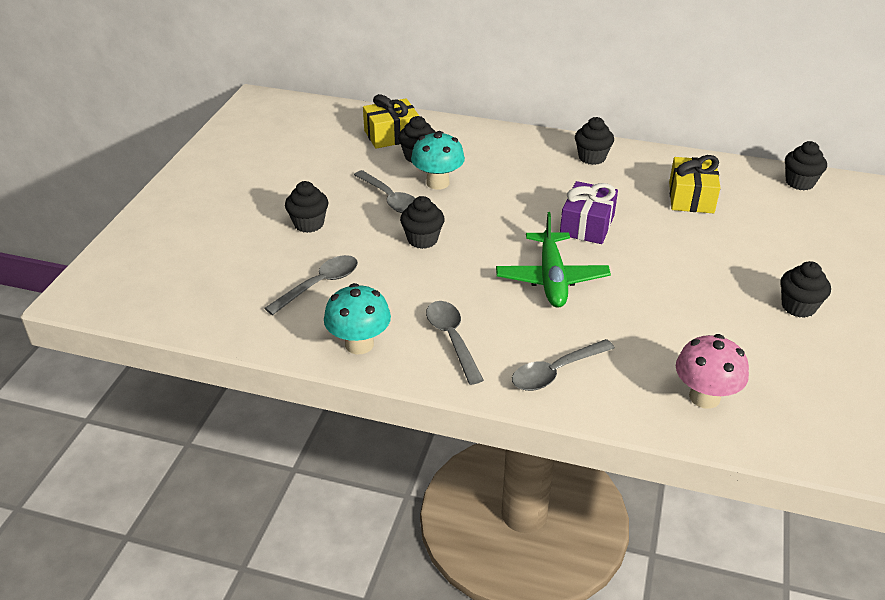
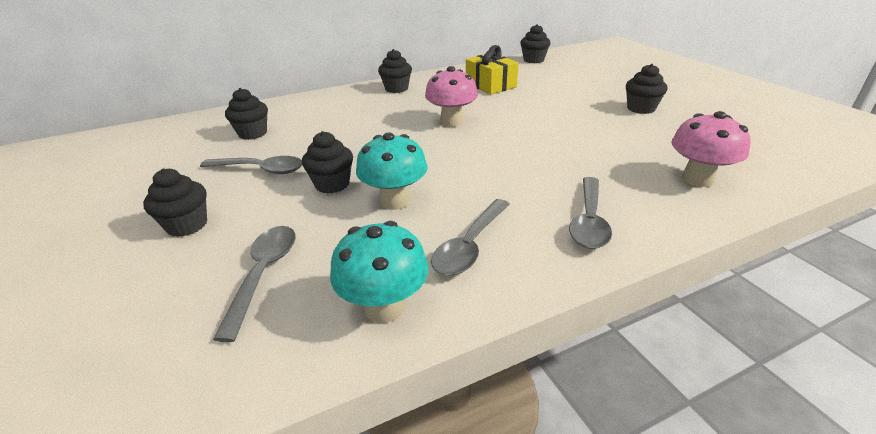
camera: 40 degrees left, 5 degrees down
(391, 135) = (208, 129): yellow gift -> none
(438, 183) = (294, 142): turquoise mushroom -> turquoise mushroom (395, 201)
(452, 339) = (470, 246): grey spoon -> grey spoon turned 90 degrees counterclockwise
(551, 279) = (479, 162): green plane -> none
(587, 225) = (451, 122): purple gift -> pink mushroom

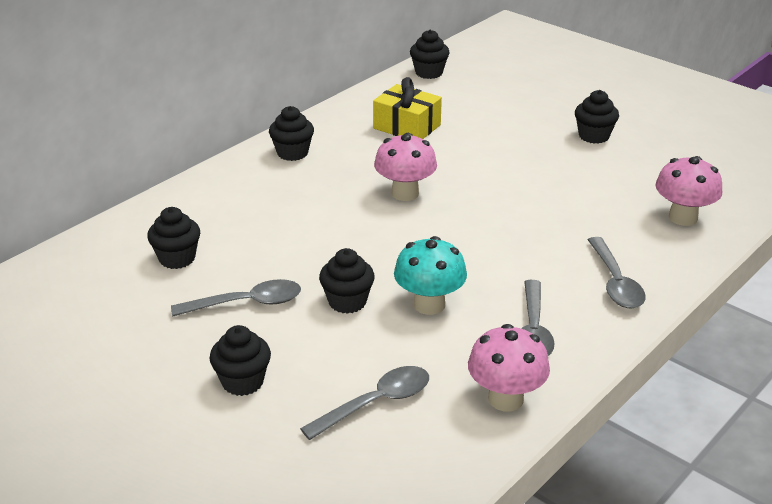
camera: 25 degrees left, 0 degrees up
(264, 274) = (376, 403): grey spoon -> grey spoon turned 75 degrees clockwise
(384, 307) = (505, 399): turquoise mushroom -> pink mushroom

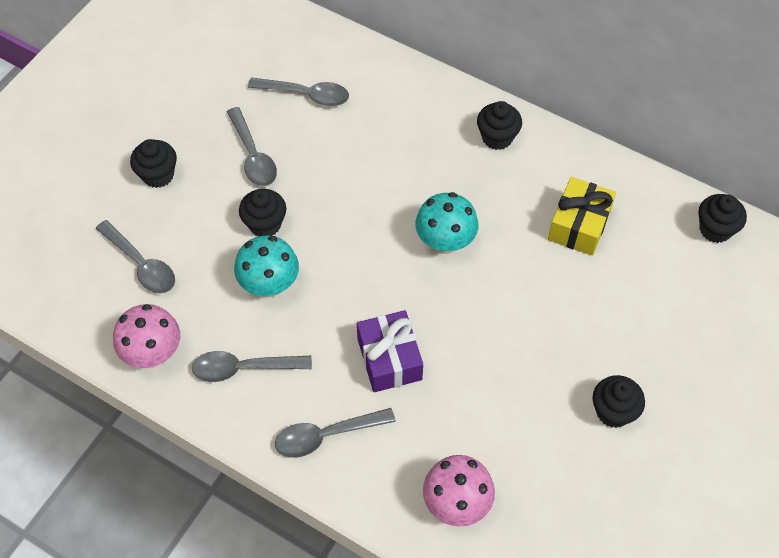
camera: 80 degrees right, 25 degrees up
(177, 258) = (306, 95): black cupcake -> grey spoon
(405, 193) = (445, 242): pink mushroom -> turquoise mushroom
(532, 237) = (389, 359): none -> purple gift

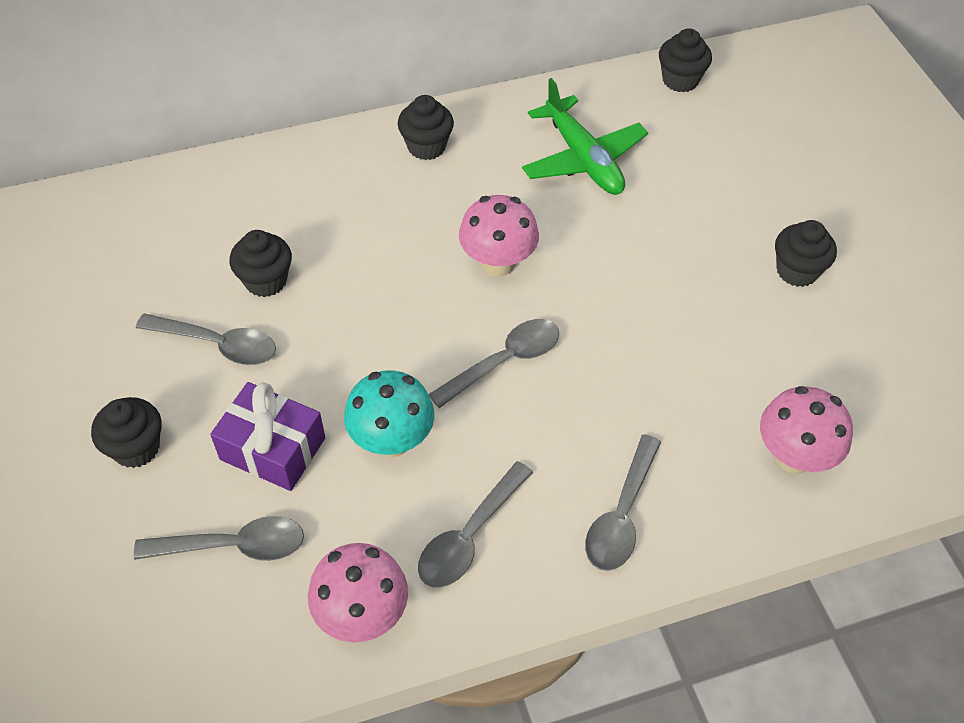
camera: 50 degrees left, 5 degrees down
(265, 224) = (314, 393): black cupcake -> black cupcake (266, 281)
(306, 95) = (200, 249): grey spoon -> grey spoon (504, 361)
(389, 359) = (583, 398): purple gift -> purple gift (273, 449)
(445, 242) = (497, 263): turquoise mushroom -> pink mushroom
(579, 225) = (583, 159): yellow gift -> green plane

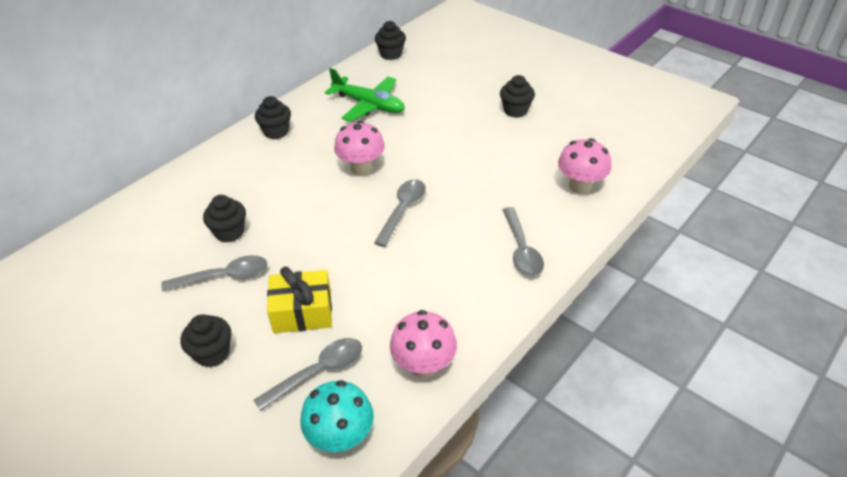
camera: 30 degrees left, 10 degrees down
(273, 449) = (302, 312): purple gift -> yellow gift
(392, 440) = (370, 274): turquoise mushroom -> turquoise mushroom (341, 437)
(469, 536) = (451, 298): grey spoon -> none

